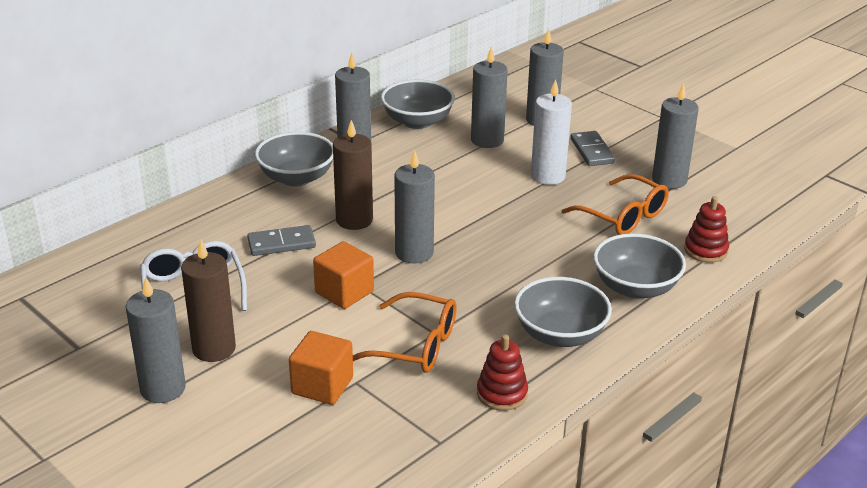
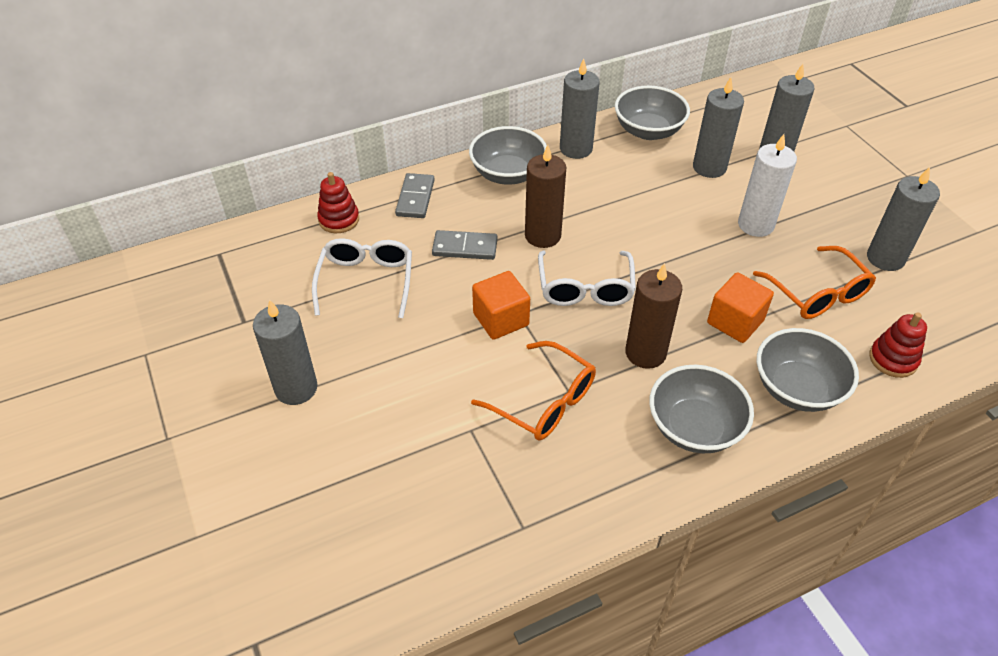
camera: 20 degrees right, 15 degrees up
(214, 349) = (358, 354): brown candle -> brown candle (645, 353)
(322, 386) = (438, 425): orange cube -> orange cube (735, 322)
(414, 253) = (585, 288): grey candle -> white glasses
(502, 394) = (607, 485): red stacking toy -> red stacking toy (339, 220)
(592, 151) = (814, 203): grey domino -> grey domino (415, 198)

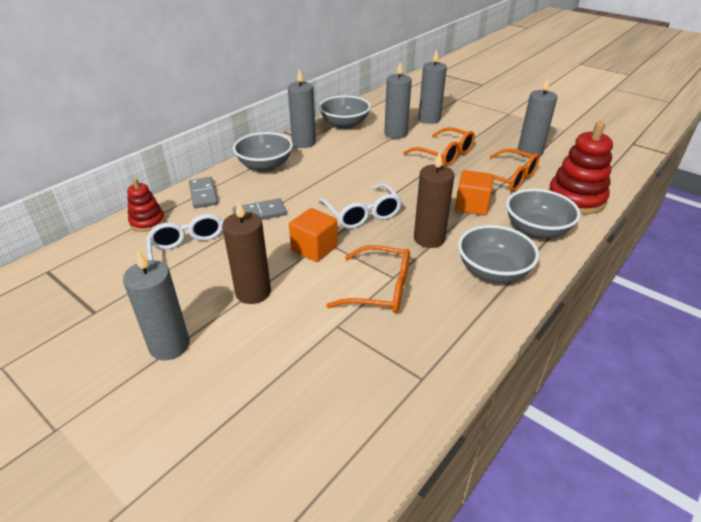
camera: 25 degrees left, 10 degrees down
(543, 235) = (312, 193): brown candle -> brown candle (253, 292)
(755, 225) = (445, 154): white candle -> orange glasses
(893, 359) = (575, 199): red stacking toy -> red stacking toy, size x1.75

